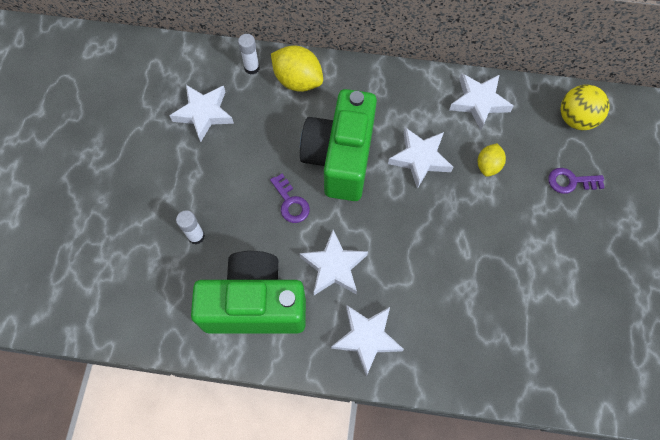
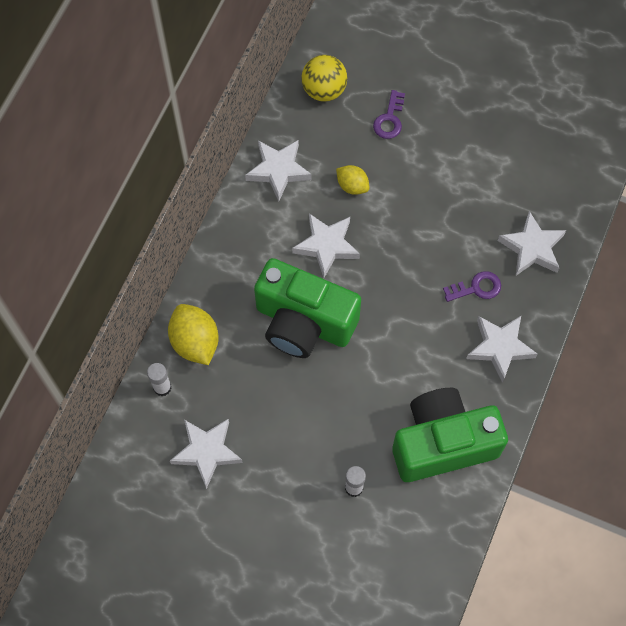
camera: 75 degrees left, 0 degrees up
(255, 304) = (442, 443): green camera -> green camera turned 60 degrees clockwise
(291, 202) = (341, 384): purple key -> purple key (476, 288)
(298, 80) = (195, 342): yellow lemon -> yellow lemon turned 75 degrees counterclockwise
(334, 267) = (421, 359): white star -> white star (532, 248)

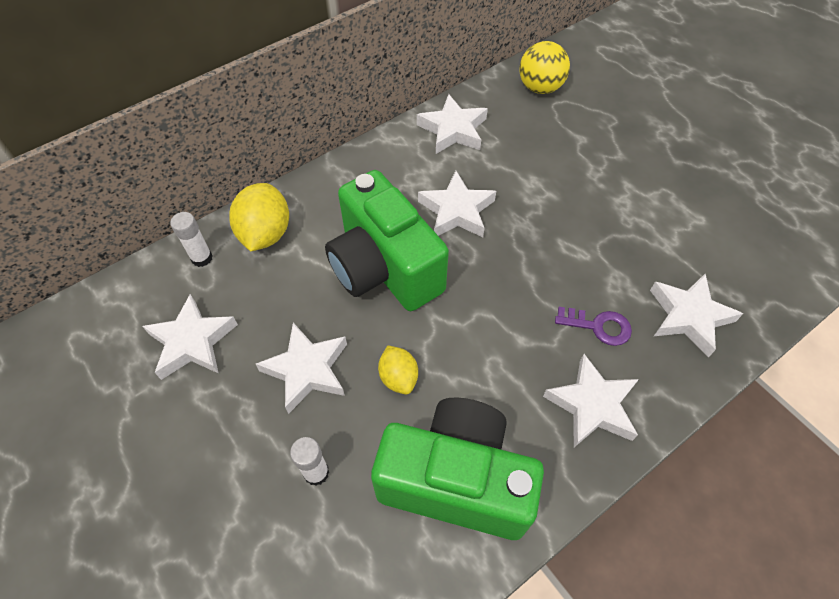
camera: 30 degrees right, 10 degrees down
(301, 427) = (307, 370): none -> white star
(352, 186) = (517, 172): yellow lemon -> yellow lemon (398, 377)
(389, 119) = (591, 134): purple key -> none

